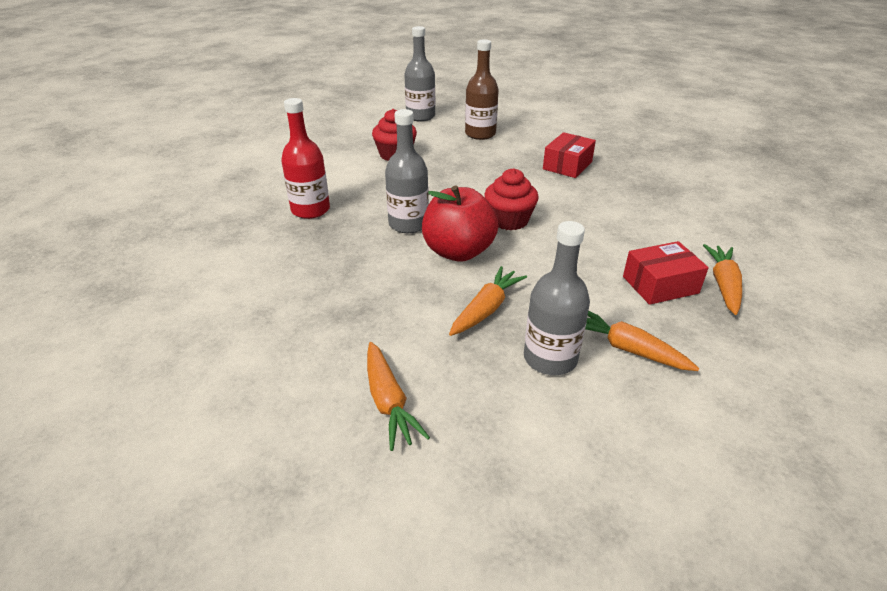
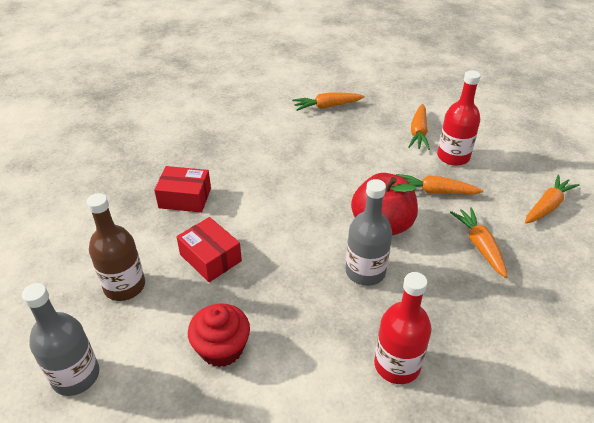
camera: 115 degrees left, 5 degrees up
(377, 304) = (480, 246): none -> orange carrot
(509, 220) = (314, 210): red cupcake -> none
(550, 358) = (453, 157): grey bottle -> red bottle
(660, 285) = (346, 128): red box -> red box (210, 258)

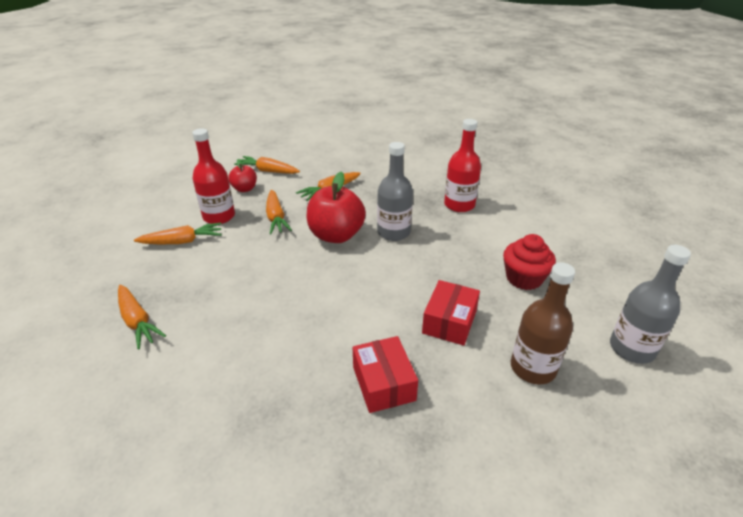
camera: 115 degrees left, 5 degrees down
(506, 181) = (244, 189): none -> red apple

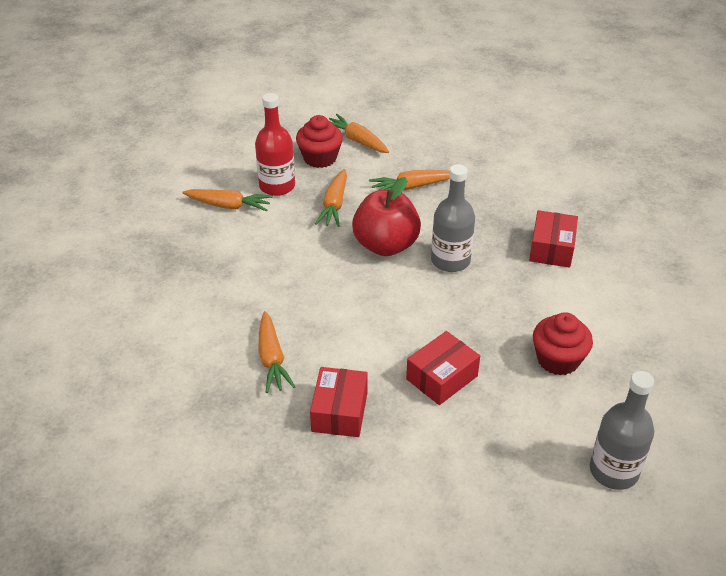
camera: 25 degrees right, 5 degrees up
(137, 321) = (156, 279): orange carrot -> orange carrot (272, 359)
(244, 189) = (320, 158): red apple -> red cupcake
(459, 205) = (551, 248): red bottle -> red box
(533, 368) = (492, 450): brown bottle -> none

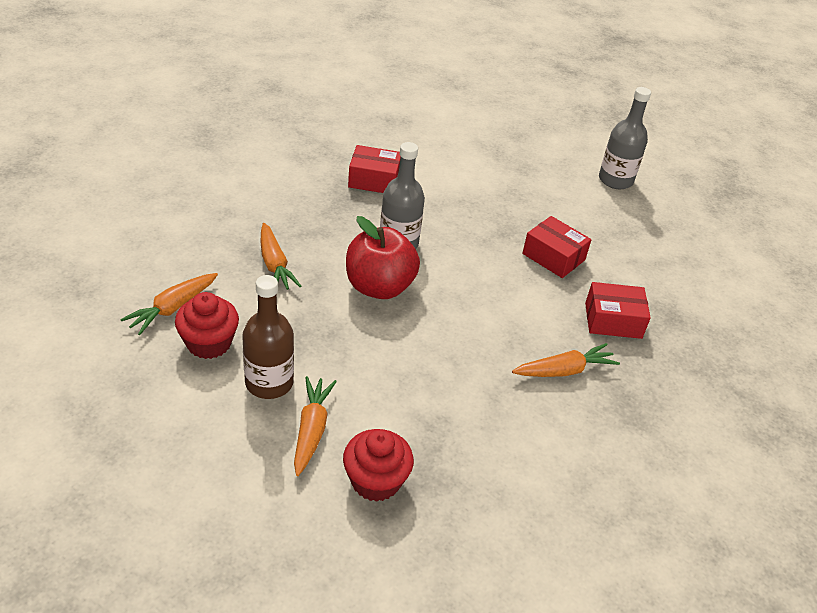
camera: 100 degrees left, 0 degrees up
(277, 186) = (269, 383): red bottle -> brown bottle
(334, 205) = (309, 328): orange carrot -> none
(558, 360) = (514, 192): red cupcake -> red cupcake (376, 481)

